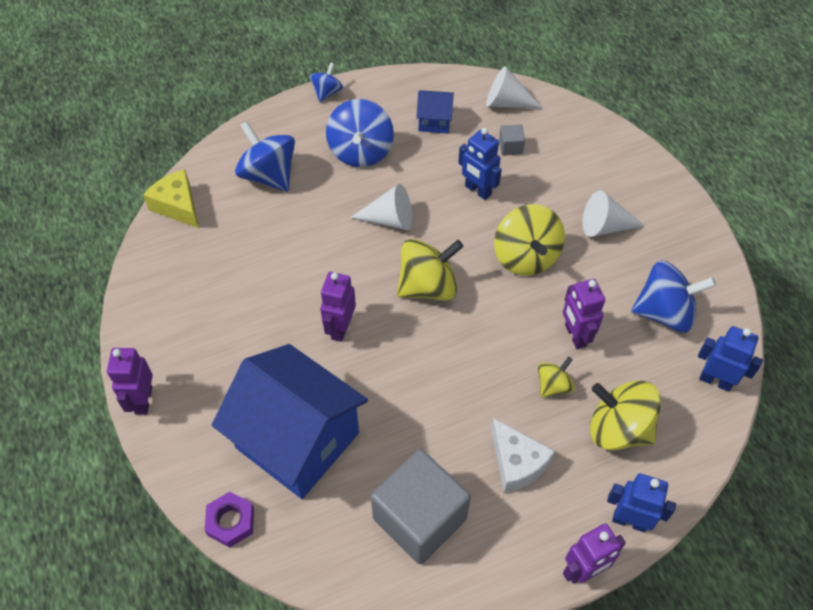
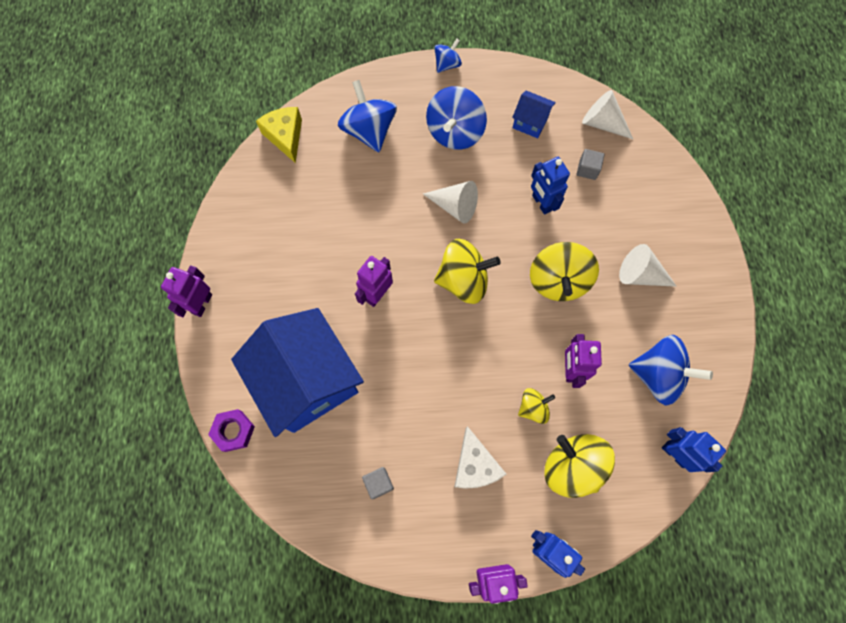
camera: 20 degrees right, 15 degrees up
(419, 518) = (378, 483): grey cube -> grey cube, size x0.40

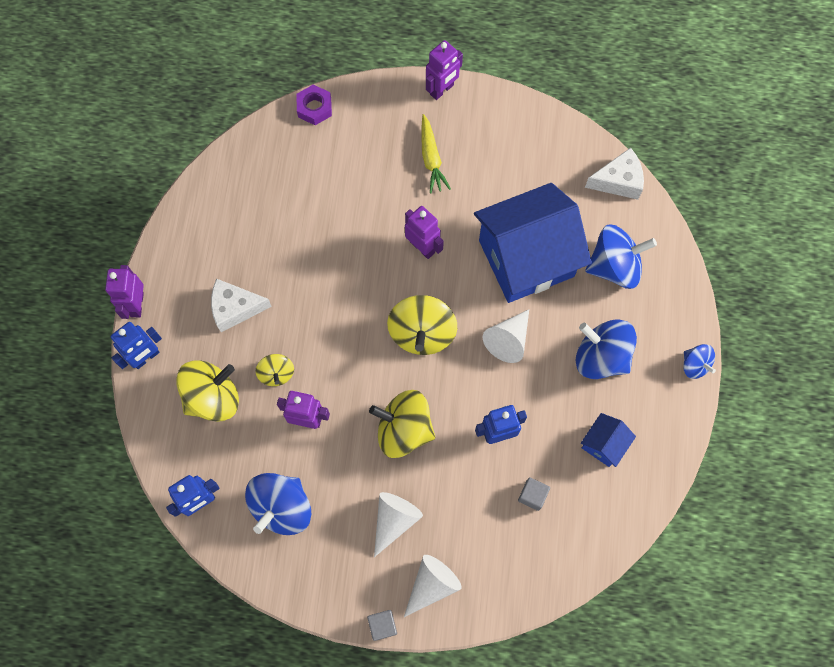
camera: 100 degrees right, 0 degrees up
(202, 304) = (442, 90): purple robot -> purple robot turned 105 degrees clockwise
(280, 301) = (431, 158): none -> yellow carrot
(285, 137) = (618, 181): yellow cheese -> white cheese
(308, 381) = (347, 174): blue house -> blue house (526, 258)
(378, 483) = (240, 222): grey cube -> grey cube (382, 625)
(602, 123) = (591, 529): white cone -> white cone (431, 584)

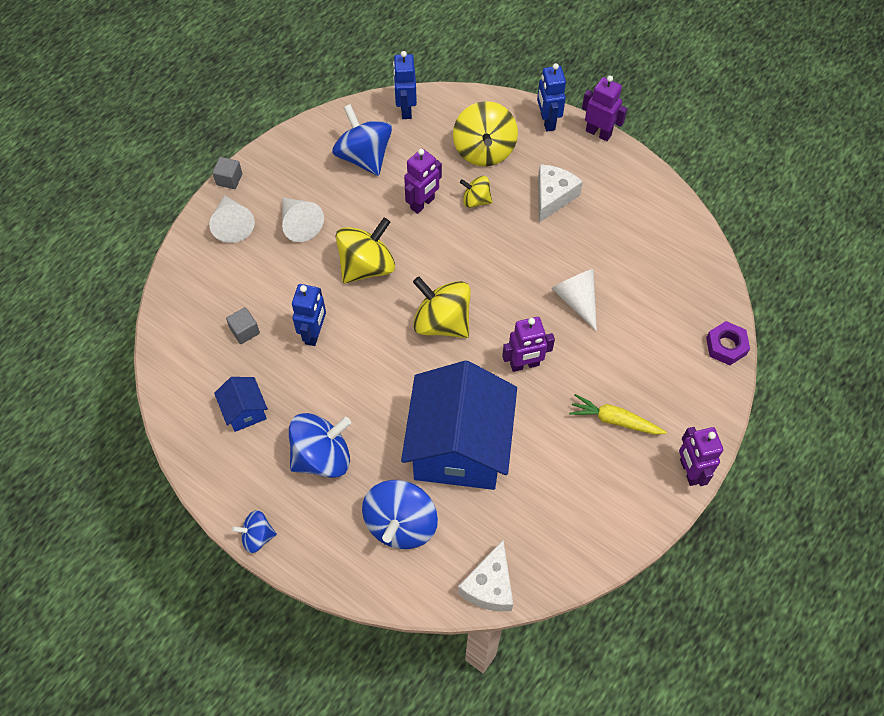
camera: 120 degrees right, 10 degrees down
(508, 340) = (390, 387): white cone -> white cone (576, 300)

